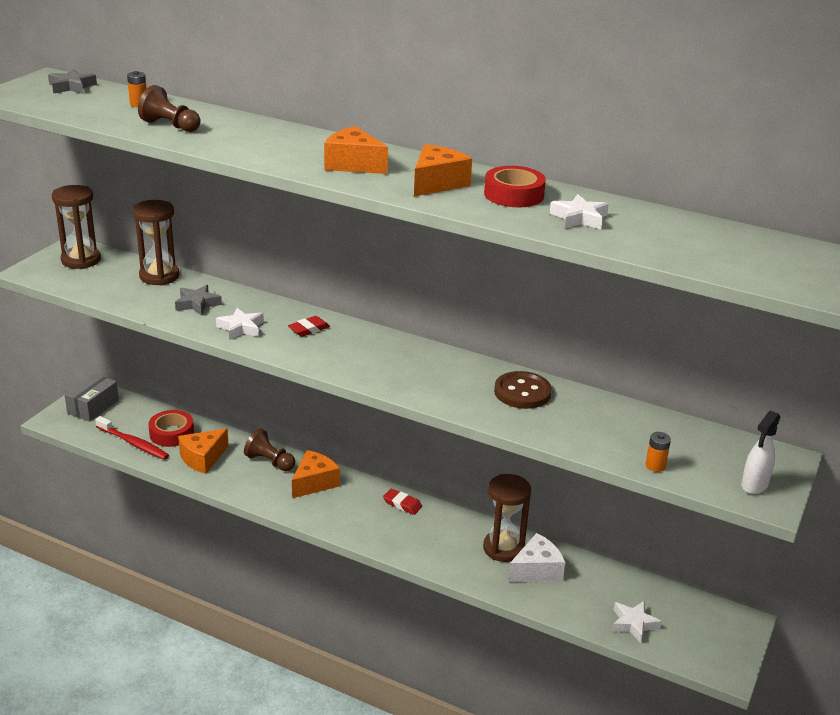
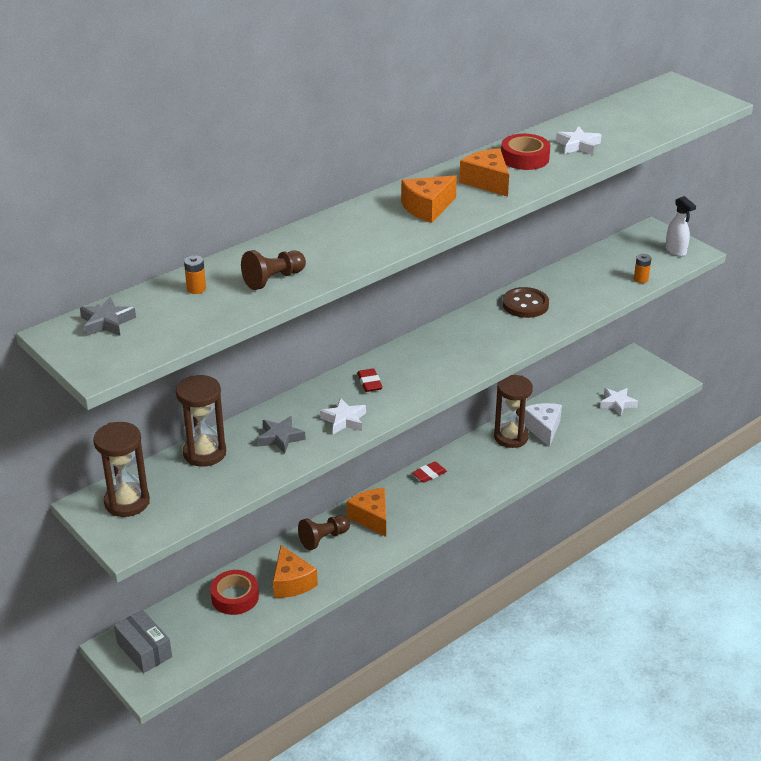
camera: 65 degrees left, 5 degrees up
(133, 443) = (235, 628): red toothbrush -> none

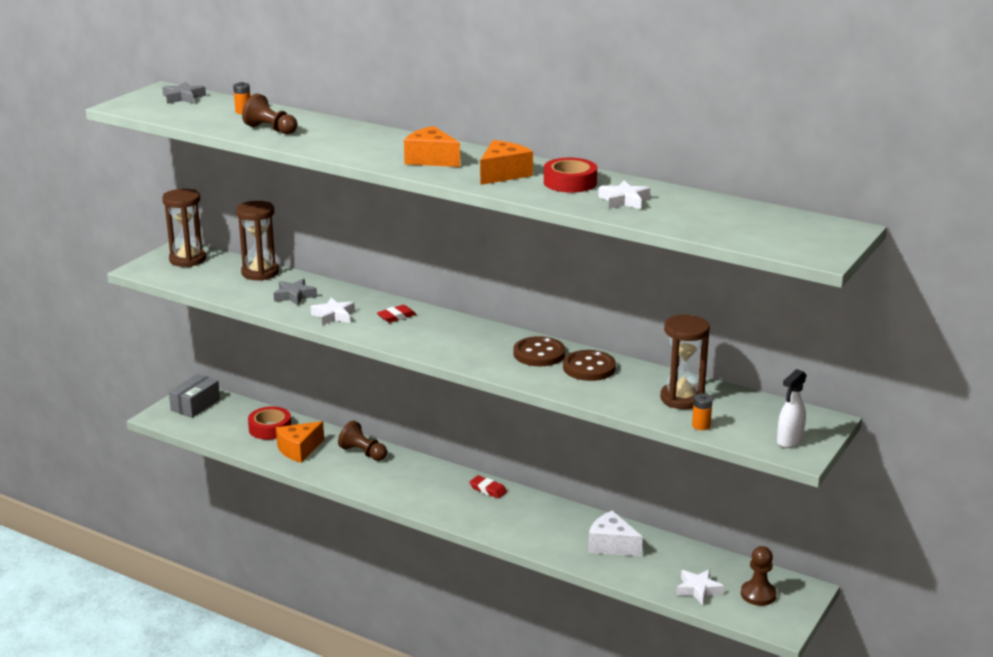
camera: 70 degrees right, 10 degrees down
(371, 518) = (405, 471): orange cheese -> none
(488, 322) = (539, 354): none -> brown button
(511, 437) = (581, 527): brown hourglass -> brown hourglass (682, 399)
(543, 429) = (611, 545): white cheese -> white cheese turned 120 degrees counterclockwise
(632, 379) = (758, 594): none -> brown pawn

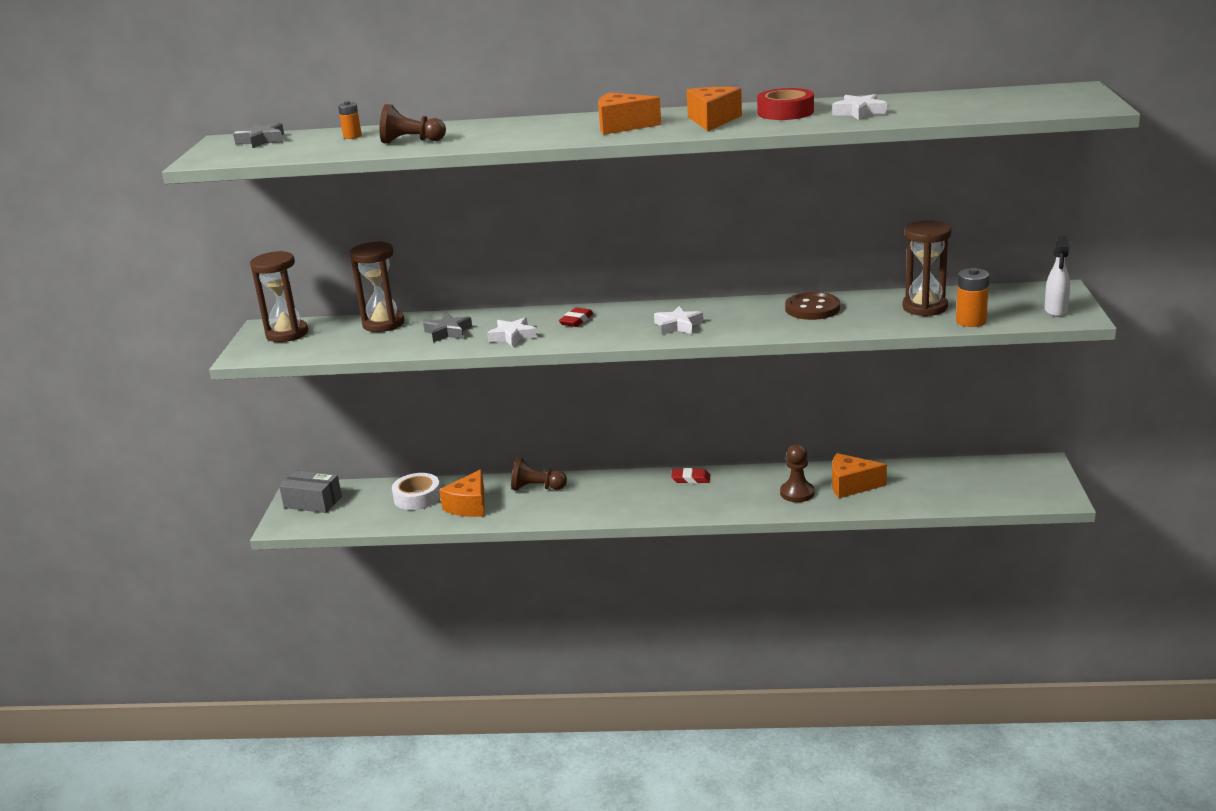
camera: 25 degrees left, 0 degrees up
(195, 405) = (313, 502): grey box -> grey box turned 75 degrees counterclockwise
(270, 428) = (417, 497): red tape -> white tape
(539, 354) = (752, 311): brown button -> none
(611, 545) = (851, 485): white cheese -> orange cheese
(698, 589) = (963, 494): white star -> white star (678, 326)
(701, 425) = (971, 321): orange battery -> orange battery, size x1.59
(758, 594) = (1013, 480): brown pawn -> brown pawn (797, 493)

